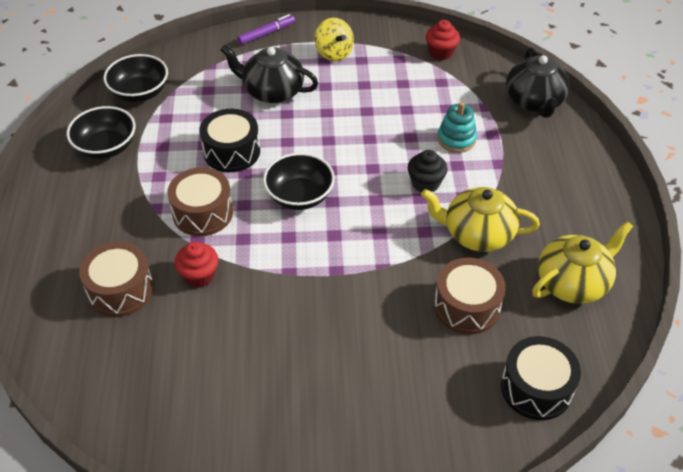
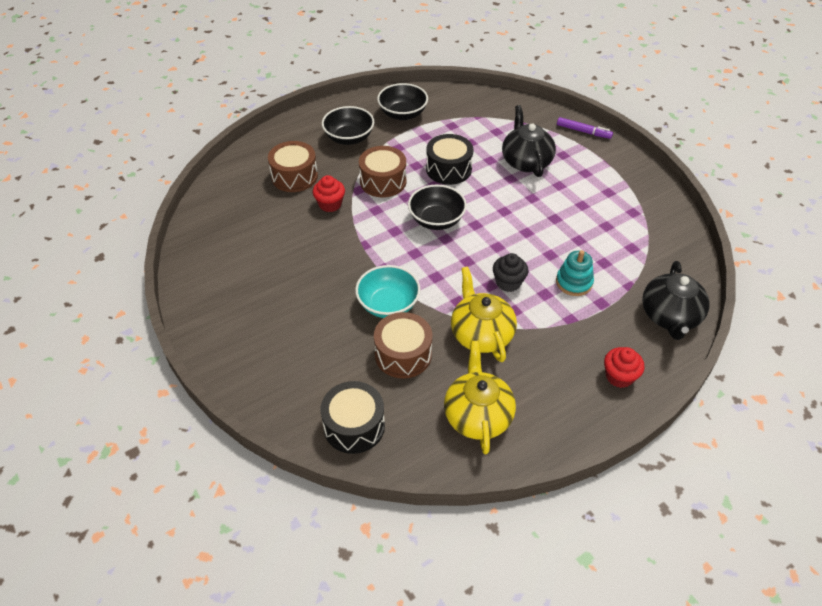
camera: 60 degrees right, 0 degrees up
(140, 93) = (463, 104): black bowl -> black bowl (349, 138)
(334, 53) = (600, 174): yellow spinning top -> none
(391, 289) = (388, 304): none -> turquoise bowl
(441, 52) = (668, 233): red cupcake -> red cupcake (619, 376)
(534, 101) = (670, 316): black teapot -> black teapot turned 45 degrees counterclockwise
(573, 282) = (477, 415): yellow teapot -> yellow teapot turned 120 degrees counterclockwise

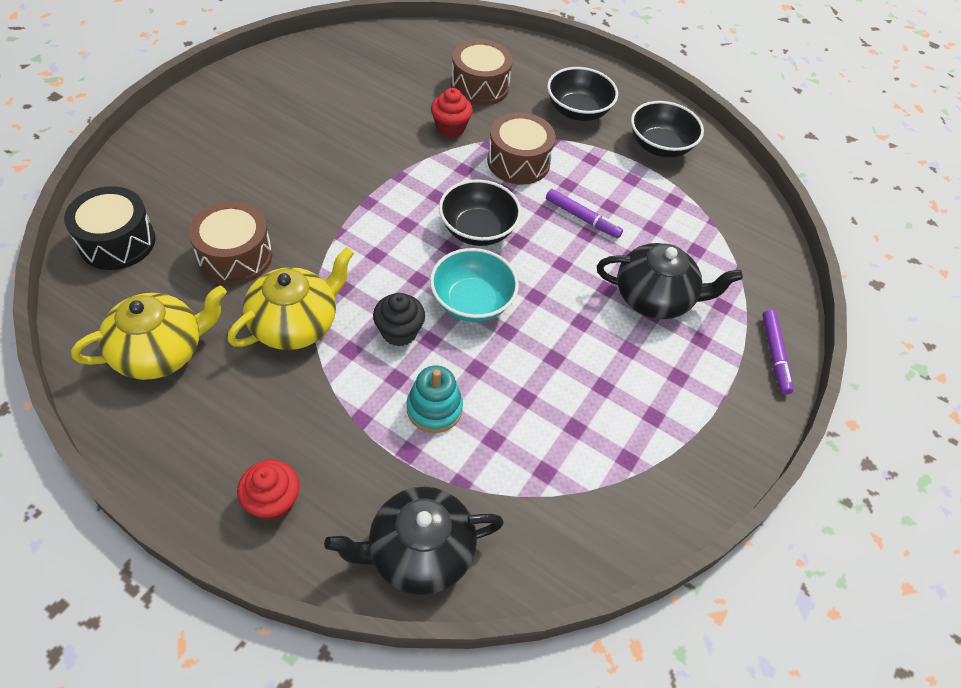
camera: 60 degrees right, 5 degrees up
(388, 304) = (310, 222): turquoise bowl -> turquoise bowl (472, 302)
(448, 169) = (582, 218): black drum -> purple marker
(526, 161) = (654, 298): black teapot -> black teapot turned 45 degrees clockwise

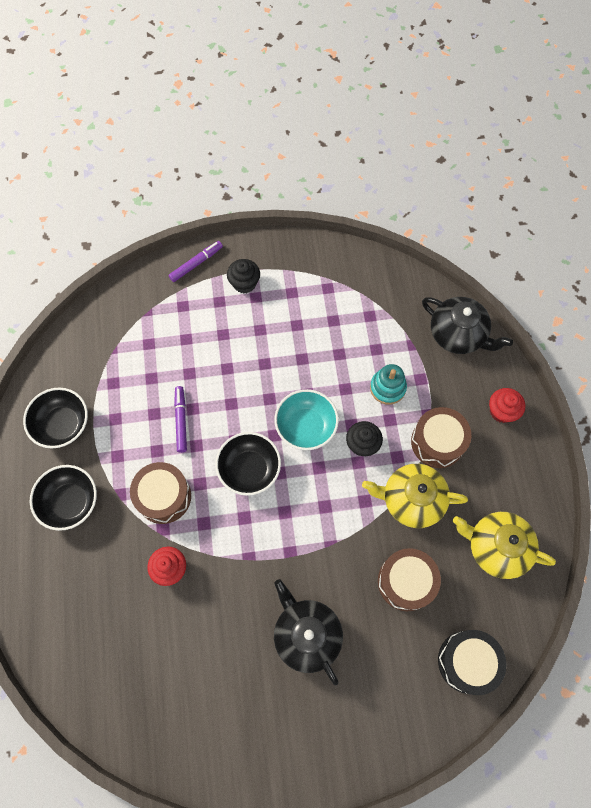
camera: 125 degrees left, 15 degrees up
(480, 86) = (103, 590): brown drum -> brown drum (437, 442)
(654, 298) = (210, 341): black teapot -> black teapot (306, 634)
(707, 380) = (244, 283): none -> black cupcake

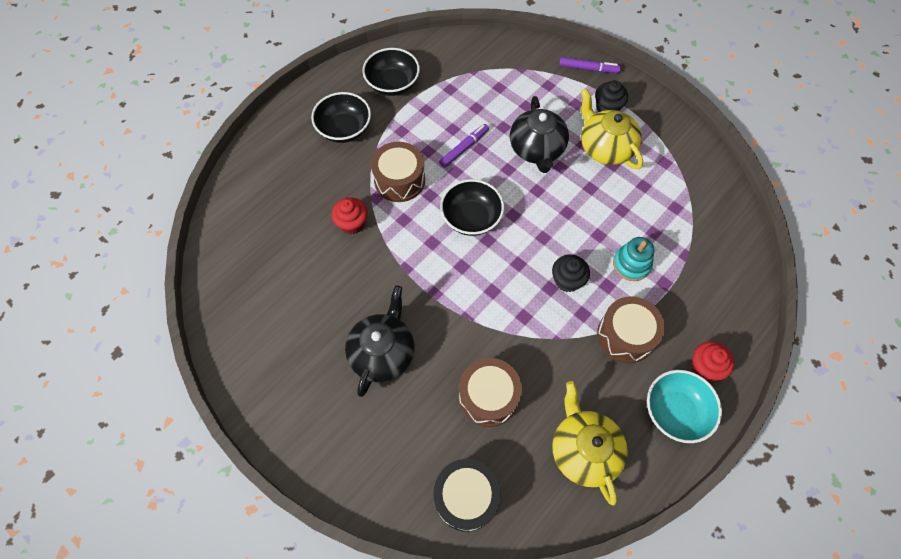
camera: 50 degrees right, 5 degrees down
(306, 426) = (541, 230): turquoise bowl -> turquoise bowl (675, 411)
(411, 500) = (558, 351): yellow teapot -> yellow teapot (605, 147)
(458, 334) = (733, 283): black teapot -> black teapot (537, 149)

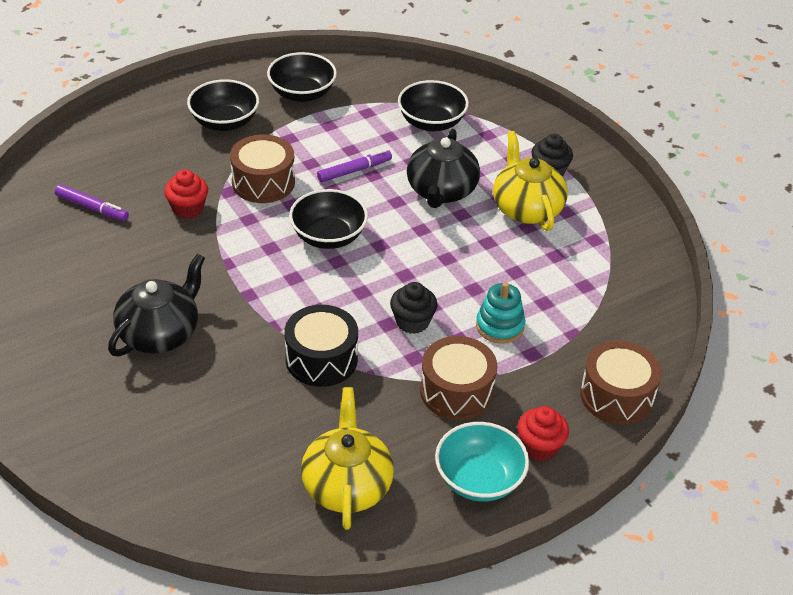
camera: 15 degrees right, 20 degrees down
(466, 497) = (184, 490): black drum -> black drum (321, 359)
(488, 397) = (260, 405): brown drum -> brown drum (616, 396)
(502, 85) = (431, 122): none -> black bowl
(588, 68) = (545, 130): purple marker -> purple marker (92, 208)

